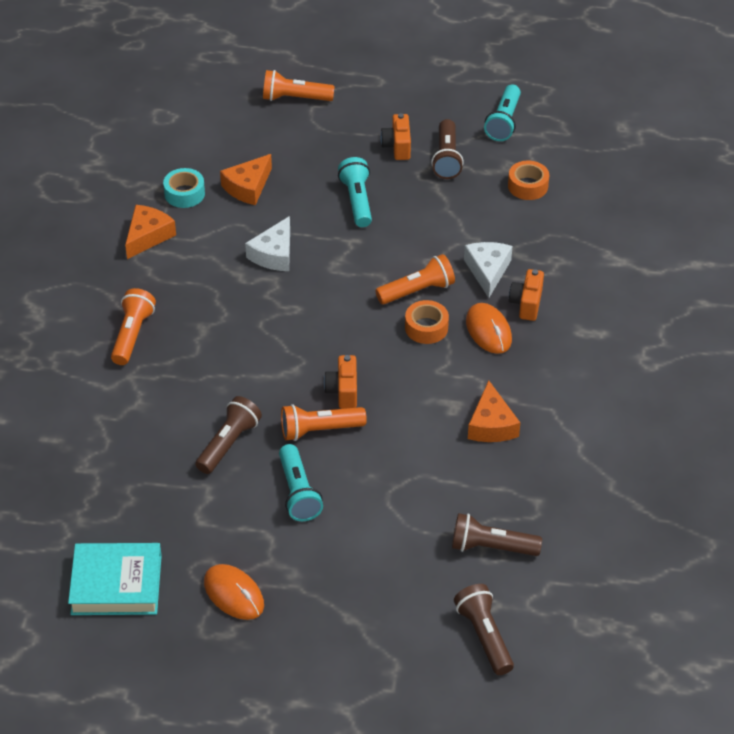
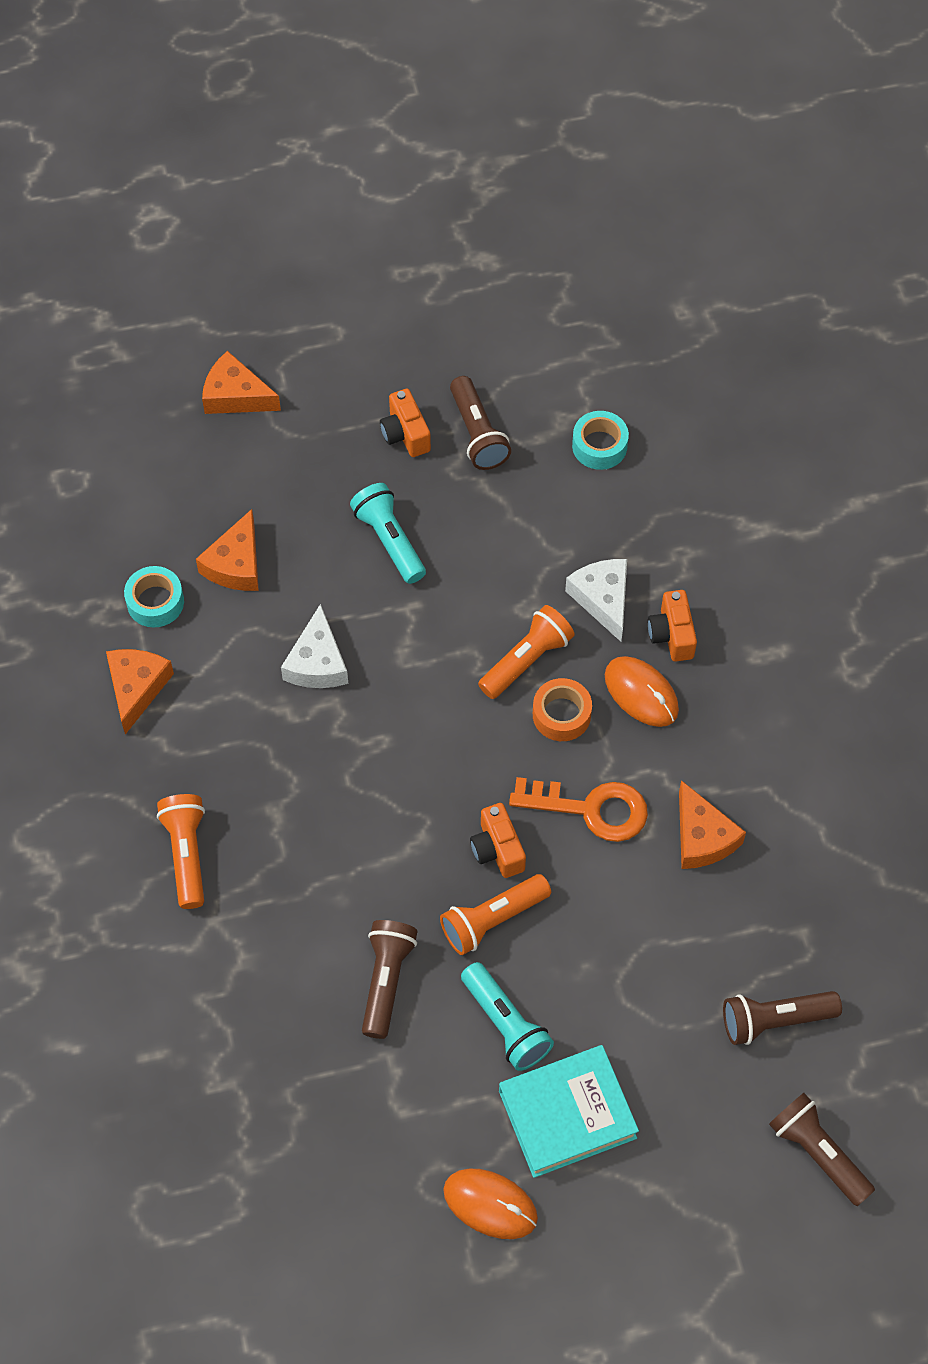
camera: 20 degrees left, 15 degrees up
(116, 584) = (337, 1244): turquoise book -> turquoise book (567, 1114)
(295, 98) = (235, 395): orange flashlight -> orange cheese
(420, 386) = (590, 809): none -> orange key
(504, 122) = (527, 350): turquoise flashlight -> none
(528, 186) = (599, 446): orange tape -> turquoise tape

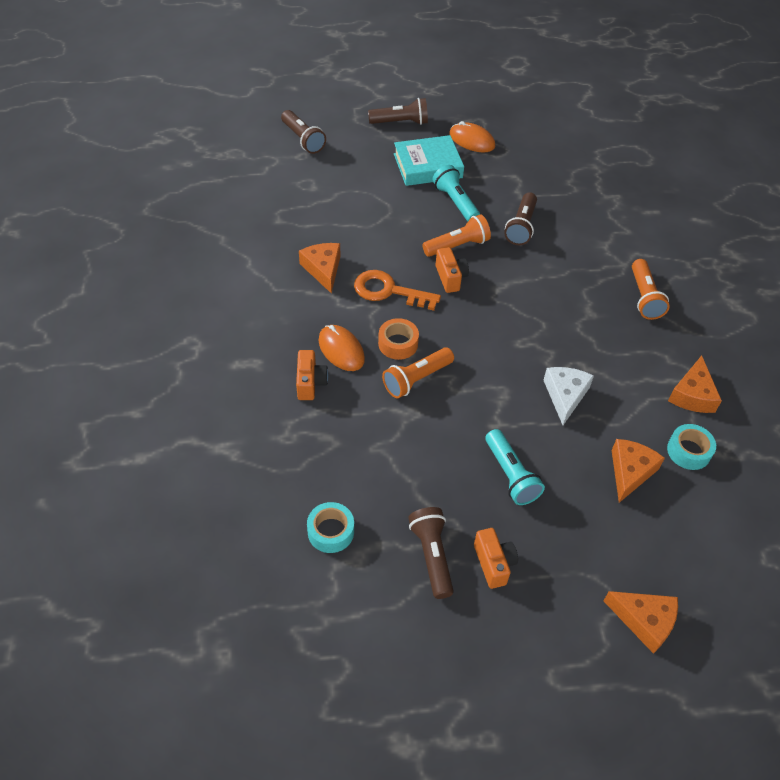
camera: 175 degrees left, 10 degrees down
(602, 599) = (354, 412): white cheese -> none
(775, 1020) = (307, 187): brown flashlight -> brown flashlight (400, 122)

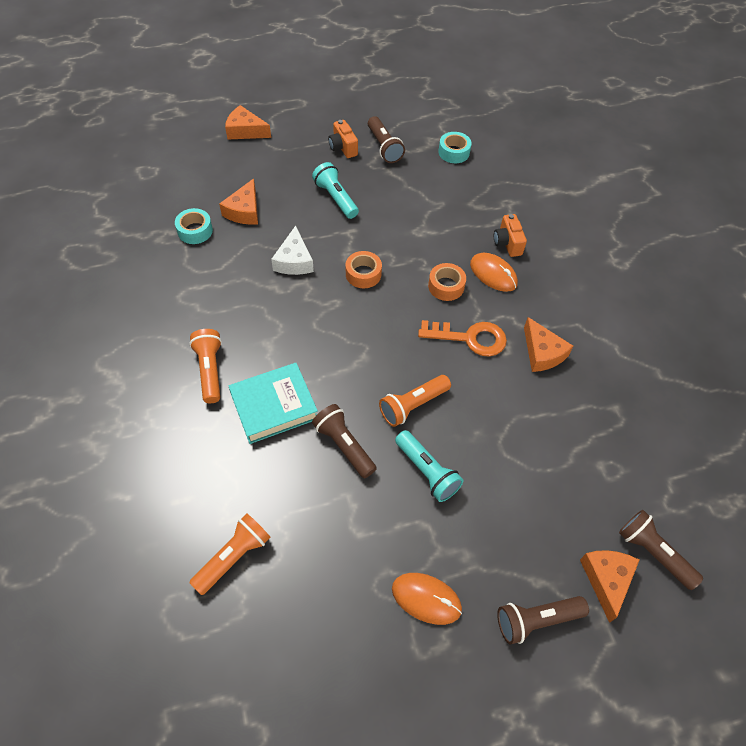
camera: 170 degrees right, 5 degrees up
(416, 379) = (422, 257): orange flashlight -> orange flashlight (233, 557)
(428, 166) = (475, 531): turquoise book -> turquoise book (274, 406)
(450, 278) = (412, 363): orange camera -> none
(487, 369) = (363, 274): none -> orange tape
(521, 227) = (344, 446): brown flashlight -> brown flashlight turned 45 degrees counterclockwise
(692, 395) = (181, 276): orange cheese -> orange cheese (606, 580)

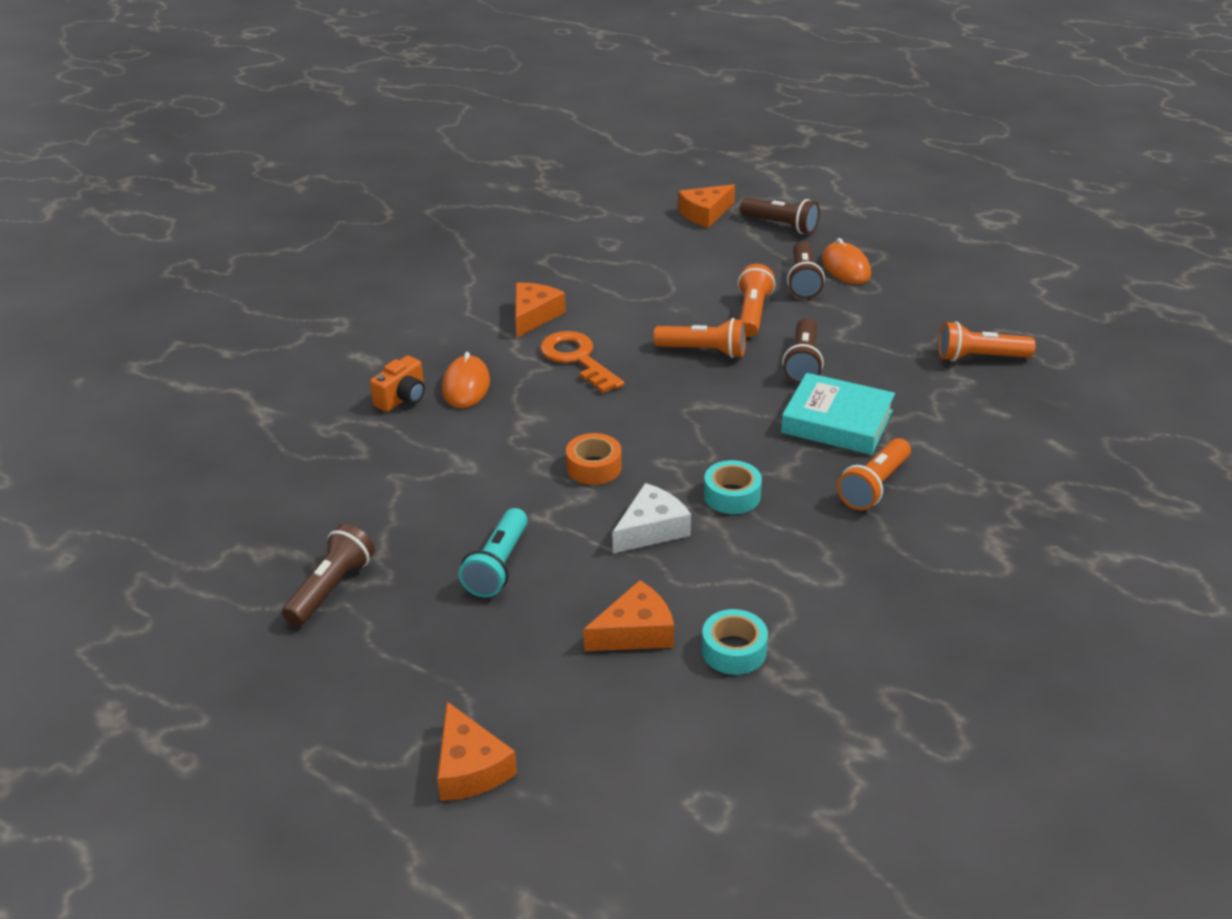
camera: 130 degrees left, 20 degrees down
(343, 148) = (381, 627): orange camera -> none
(427, 471) = (752, 313): turquoise flashlight -> orange flashlight
(446, 286) = (528, 405): orange tape -> none
(454, 152) = (268, 519): turquoise tape -> turquoise tape (732, 495)
(653, 553) = (653, 206): brown flashlight -> brown flashlight (803, 281)

